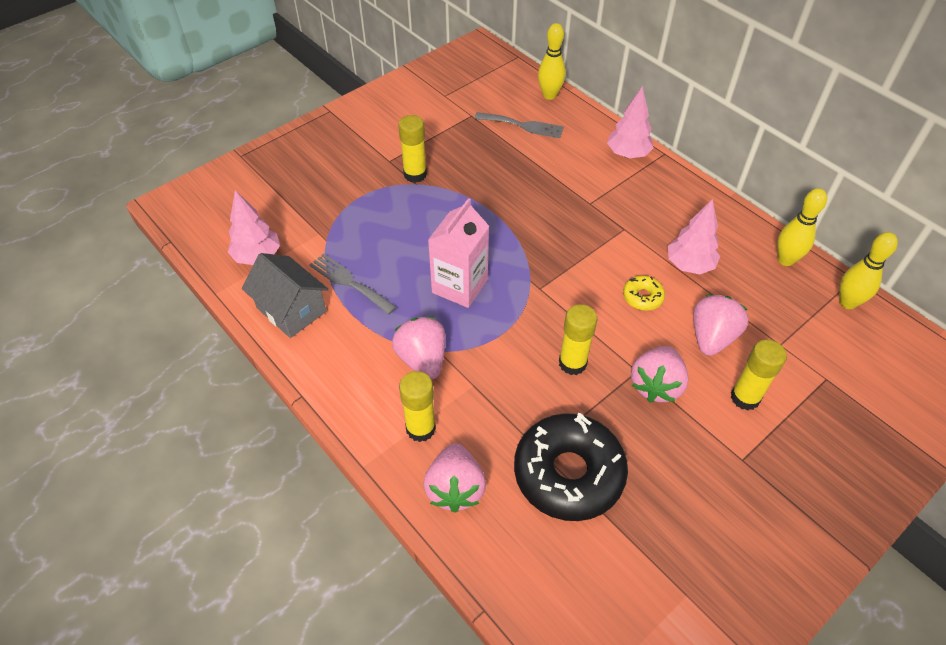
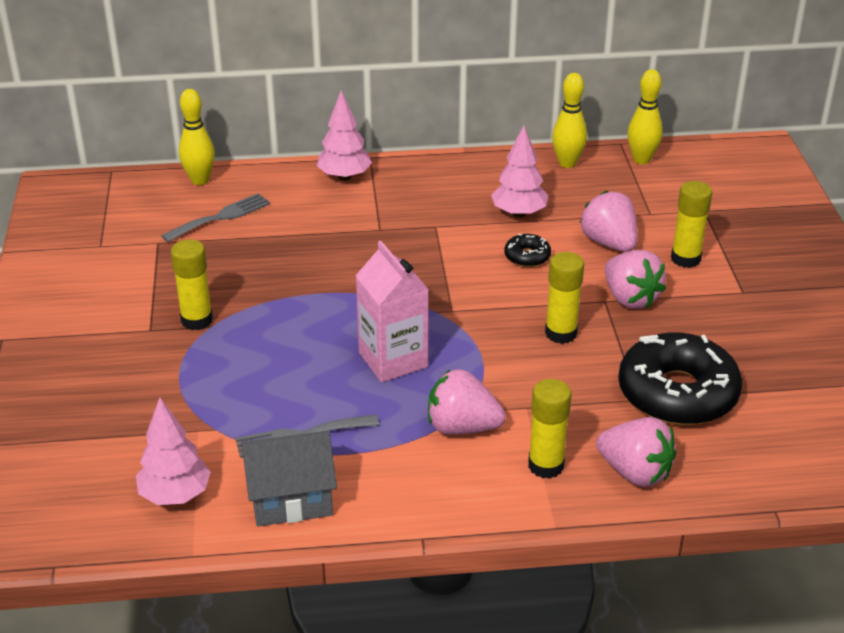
camera: 55 degrees left, 15 degrees down
(642, 297) = (527, 256): yellow donut -> black donut

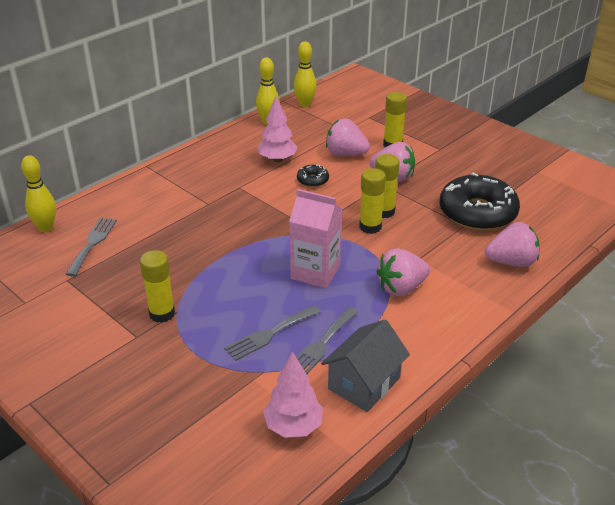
camera: 40 degrees left, 0 degrees up
(267, 396) = (270, 334): none -> grey fork
(344, 177) = (145, 183): pink tree -> none
(546, 465) = (468, 283): yellow glue stick -> yellow glue stick (370, 227)

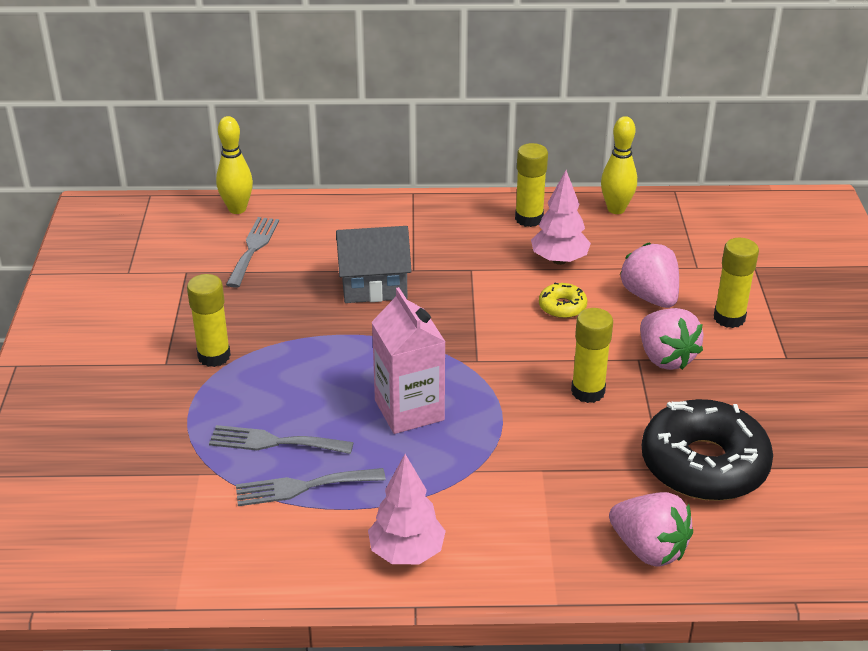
camera: 45 degrees right, 0 degrees up
(92, 243) = (253, 248): grey fork -> grey fork turned 45 degrees counterclockwise
(293, 426) = (166, 542): pink tree -> pink tree (406, 553)
(305, 104) = (694, 209): yellow bowling pin -> none
(312, 180) = (562, 307): black donut -> yellow donut
(364, 383) = (284, 554): grey house -> grey house (374, 286)
(370, 227) = (544, 399): yellow glue stick -> yellow glue stick (529, 219)
(401, 288) = (471, 488): pink strawberry -> none

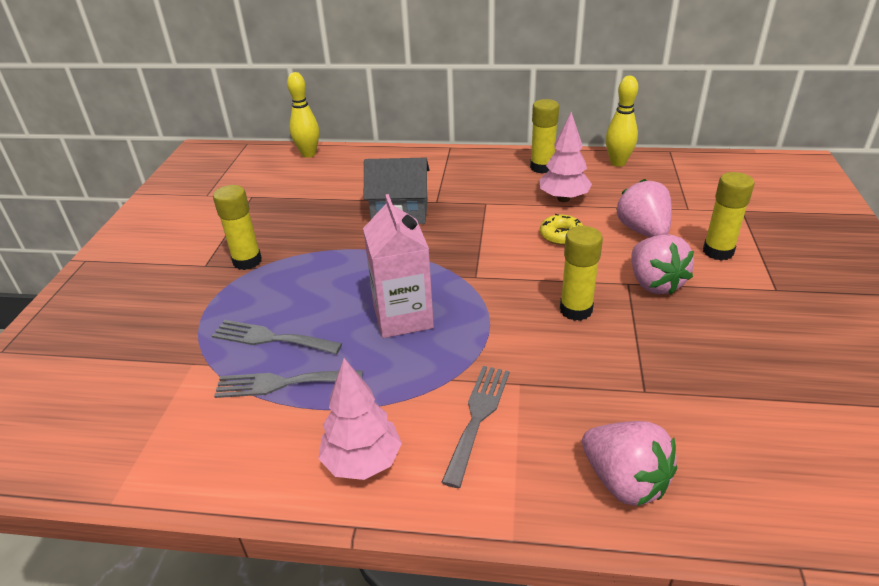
camera: 10 degrees right, 0 degrees up
(253, 248) = (310, 181): grey fork -> grey fork (477, 417)
(704, 464) = (690, 390): black donut -> none

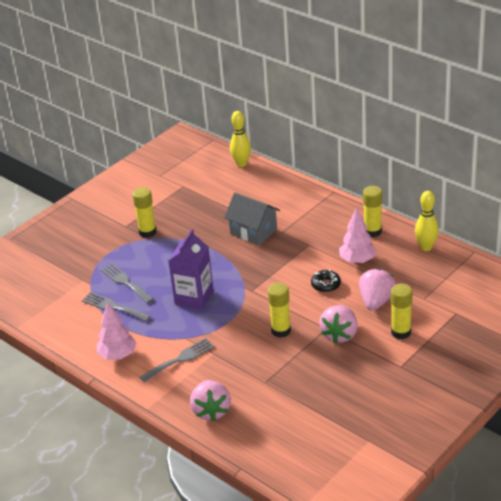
camera: 35 degrees right, 0 degrees up
(403, 317) = (194, 297): pink carton -> purple carton
(561, 235) = (326, 285): yellow donut -> black donut

